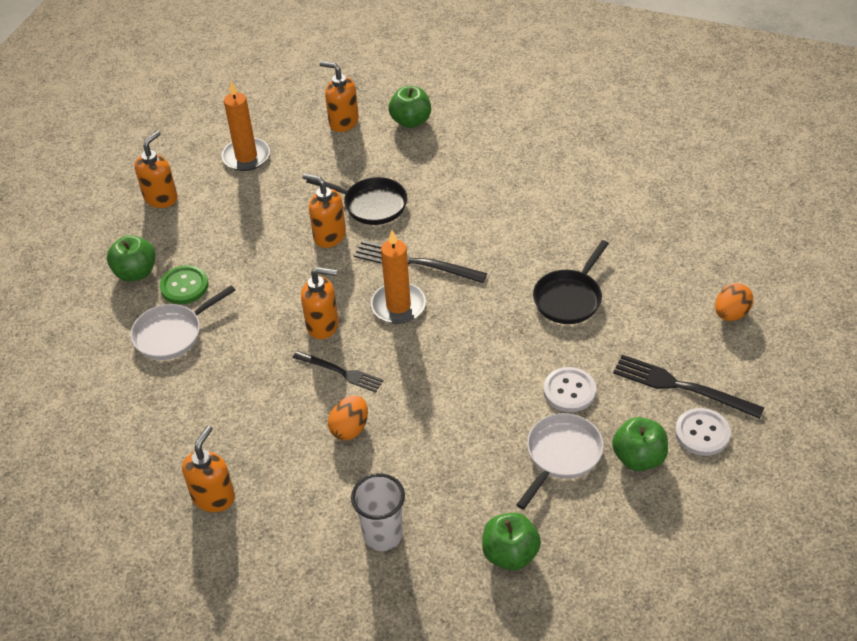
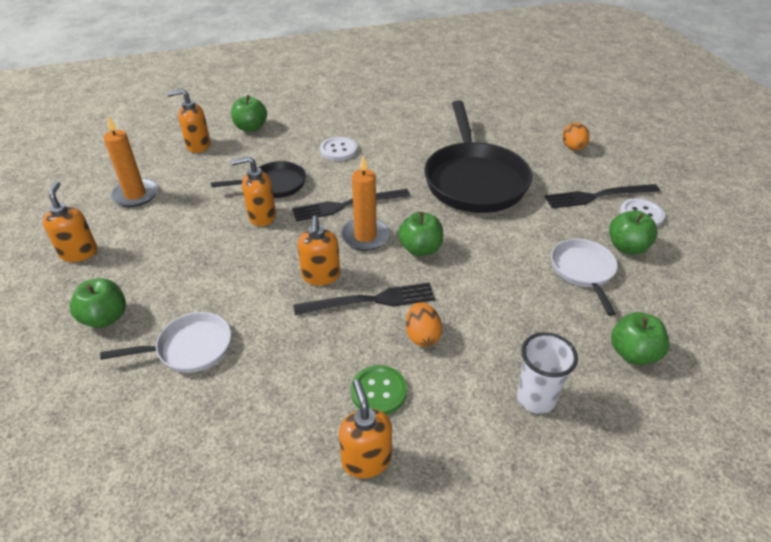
camera: 40 degrees left, 5 degrees down
(172, 334) = (190, 348): white pan -> white pan turned 120 degrees counterclockwise
(184, 286) = (166, 306): green button -> green button (378, 391)
(323, 325) = (321, 276): orange soap dispenser -> orange soap dispenser turned 120 degrees clockwise
(340, 372) = (370, 301): black fork -> black fork, size x1.51
(434, 346) = (420, 249): none -> green apple
(569, 298) = (474, 180): black pan -> black pan, size x1.91
(569, 391) = (539, 231): white button -> white button (338, 150)

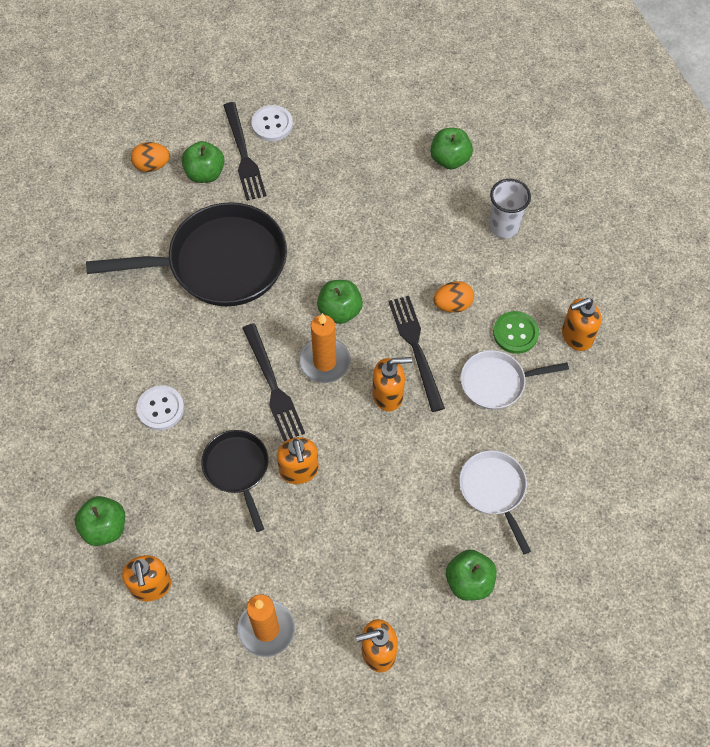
camera: 95 degrees left, 20 degrees up
(583, 271) = (358, 180): white pan -> white pan (497, 382)
(627, 247) = (321, 143): green apple -> green apple (205, 173)

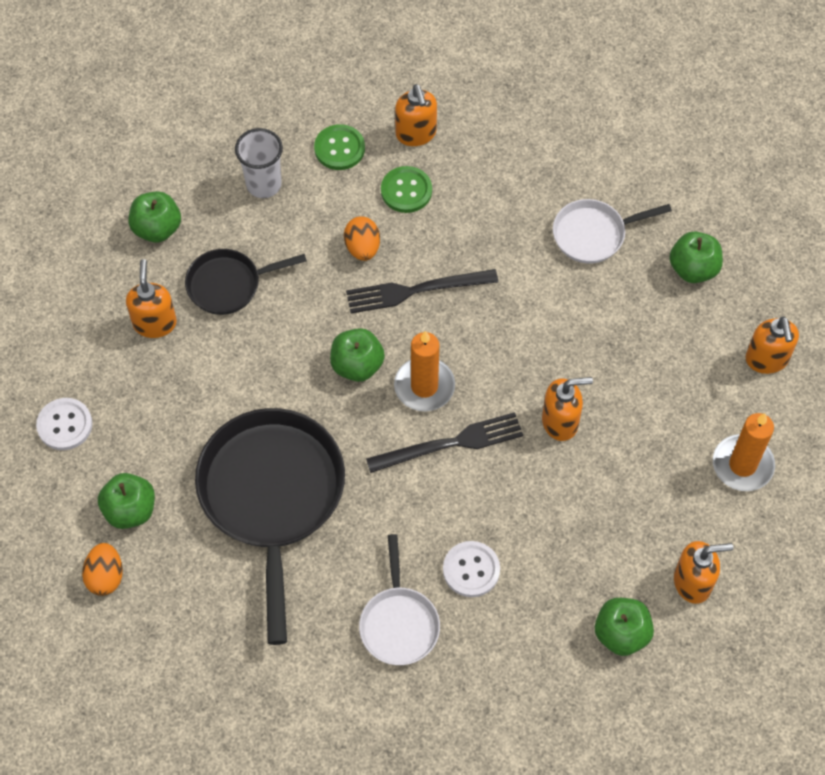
camera: 85 degrees left, 0 degrees up
(237, 469) = (555, 486): black pan -> black pan (229, 284)
(243, 155) = (108, 462): black fork -> none
(388, 395) = (473, 324): orange soap dispenser -> orange soap dispenser (155, 323)
(497, 382) = (466, 216): white pan -> white pan (399, 623)
(549, 278) = (339, 148): none -> green button

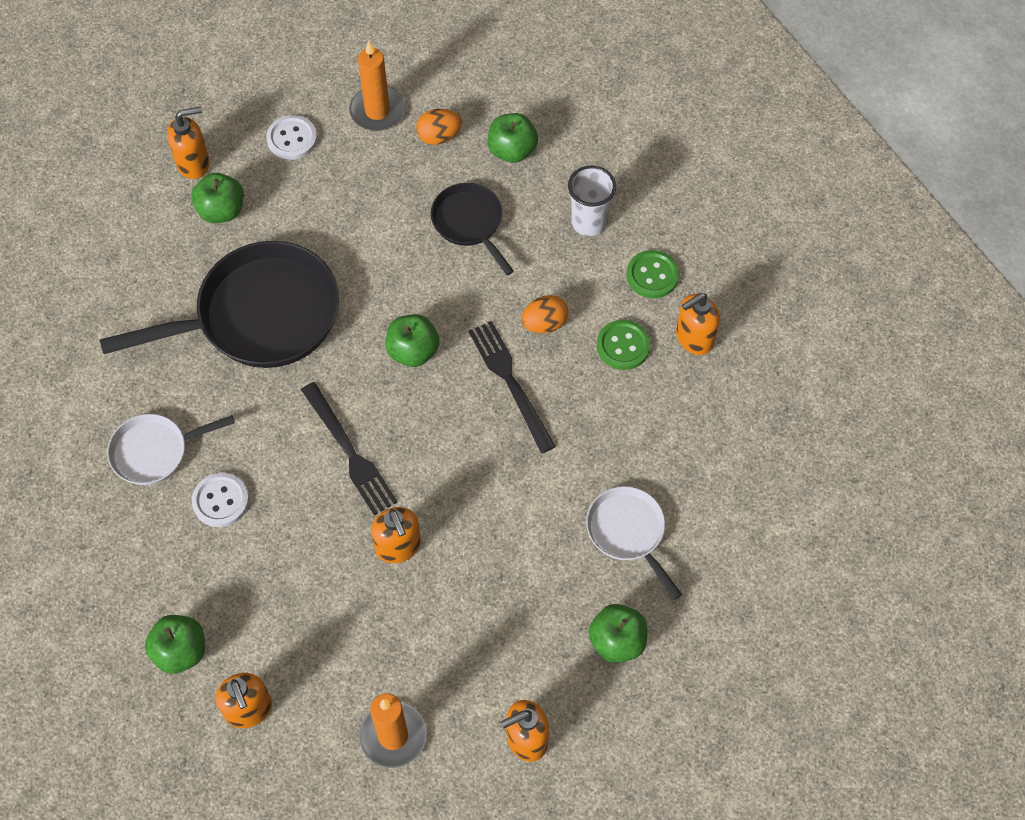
camera: 75 degrees right, 0 degrees up
(105, 576) = (155, 210): orange egg -> orange egg (439, 136)
(155, 323) = (412, 176): orange soap dispenser -> orange soap dispenser (193, 163)
(424, 386) = (406, 414): orange candle -> orange candle (377, 111)

